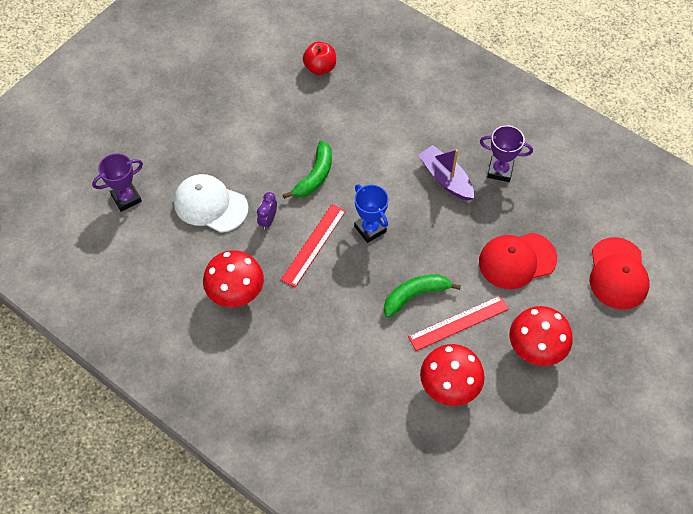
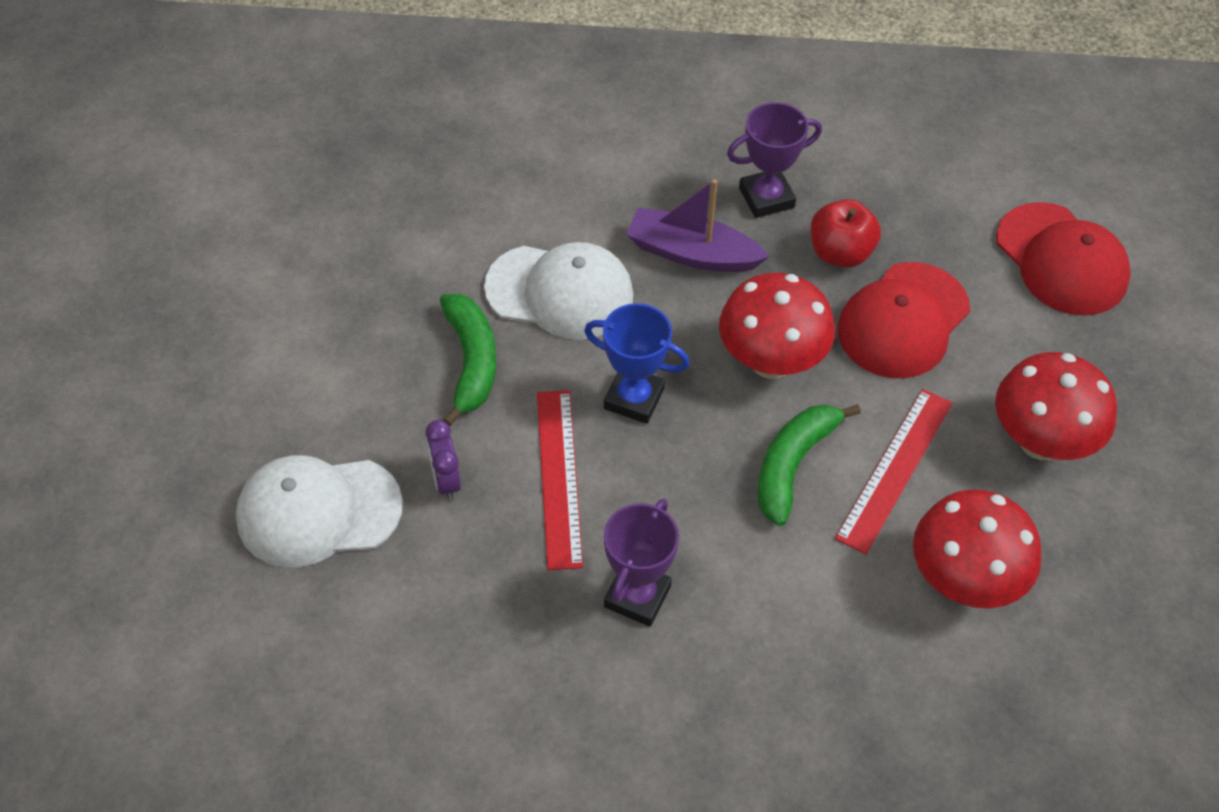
camera: 35 degrees left, 5 degrees down
(126, 198) = (142, 588): purple trophy -> purple trophy (637, 596)
(236, 293) = (486, 640): red mushroom -> red mushroom (771, 361)
(320, 68) = (341, 180): red apple -> red apple (840, 253)
(374, 165) = (560, 292): none -> white cap

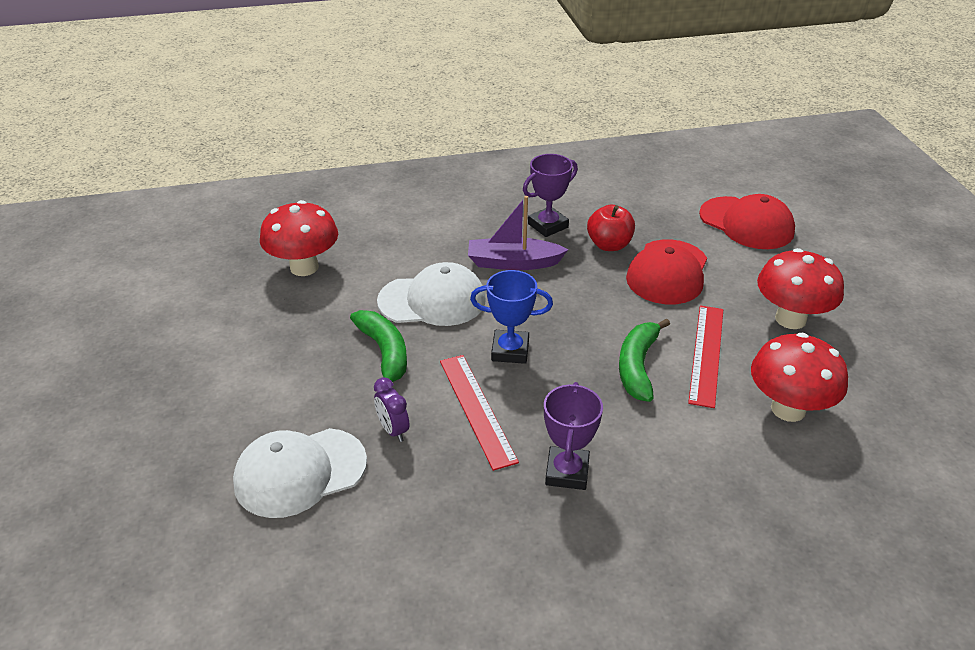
camera: 15 degrees left, 15 degrees down
(771, 361) = (593, 311): red mushroom -> red mushroom (304, 267)

